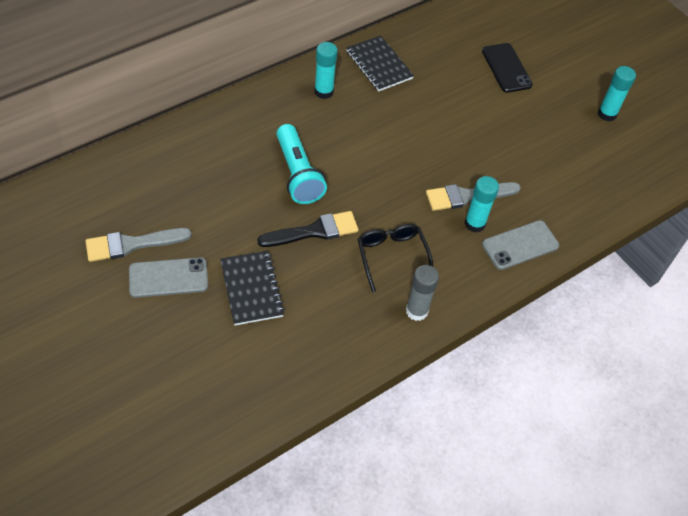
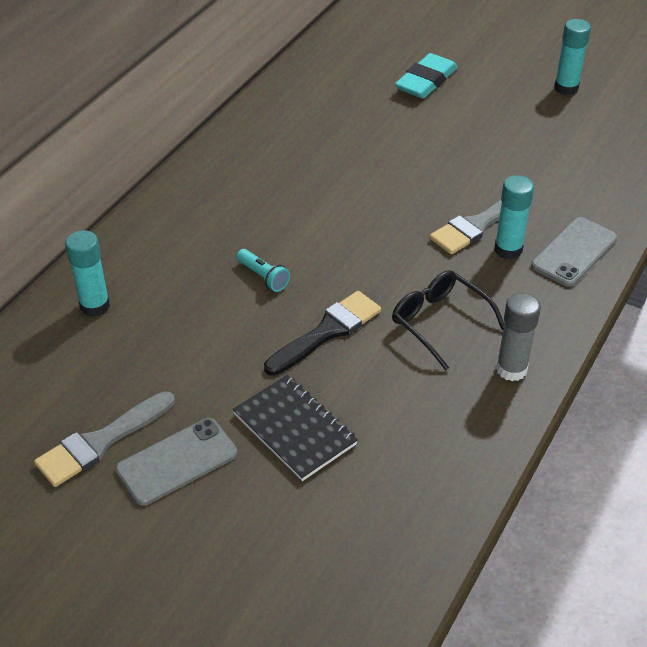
camera: 20 degrees left, 10 degrees down
(298, 174) = (263, 277): turquoise flashlight -> turquoise flashlight, size x0.50
(324, 92) = (233, 177): turquoise glue stick -> turquoise glue stick (95, 306)
(379, 65) = (280, 127): black notebook -> none
(506, 68) = (426, 81): black phone -> turquoise eraser

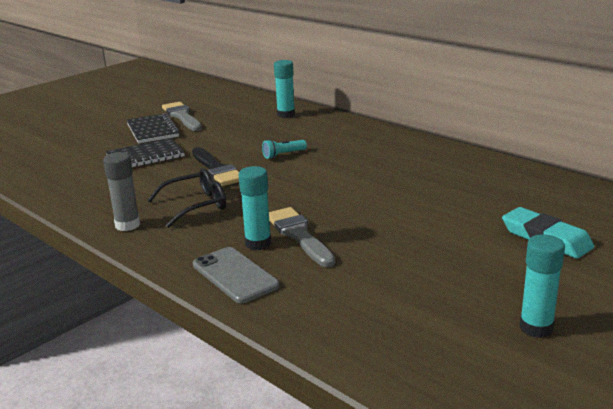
camera: 105 degrees right, 20 degrees down
(177, 461) = (152, 130): grey phone -> black notebook

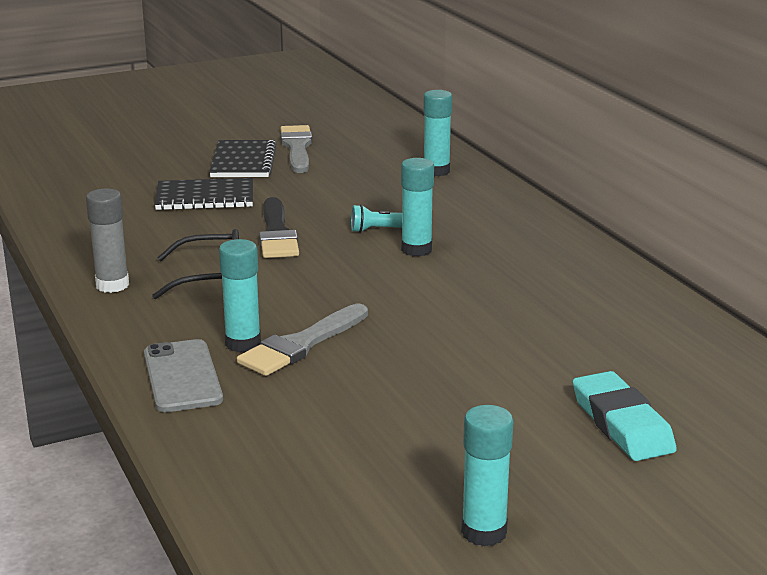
camera: 20 degrees right, 0 degrees up
(299, 235) = (301, 344): grey brush -> grey brush turned 135 degrees counterclockwise
(318, 162) = (416, 250): none -> turquoise glue stick

